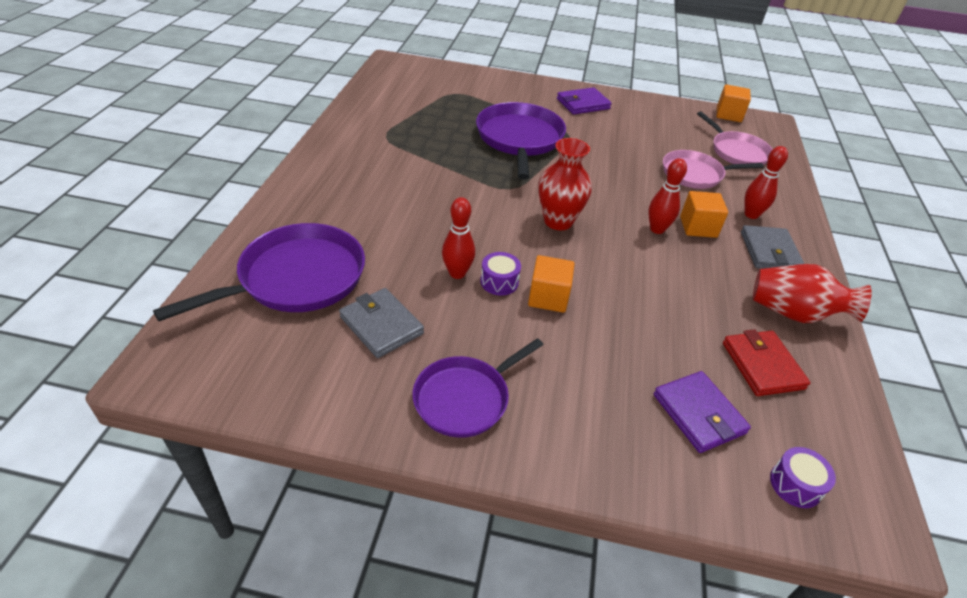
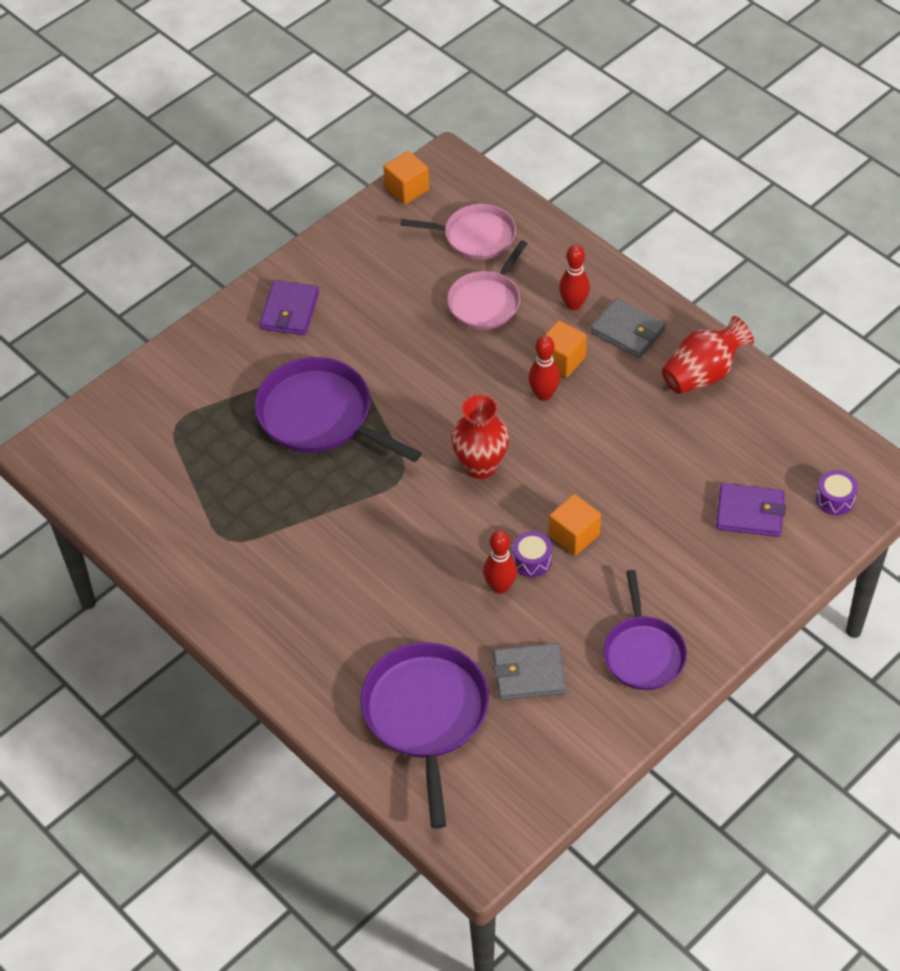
camera: 50 degrees left, 10 degrees up
(762, 365) = (736, 438): red wallet -> none

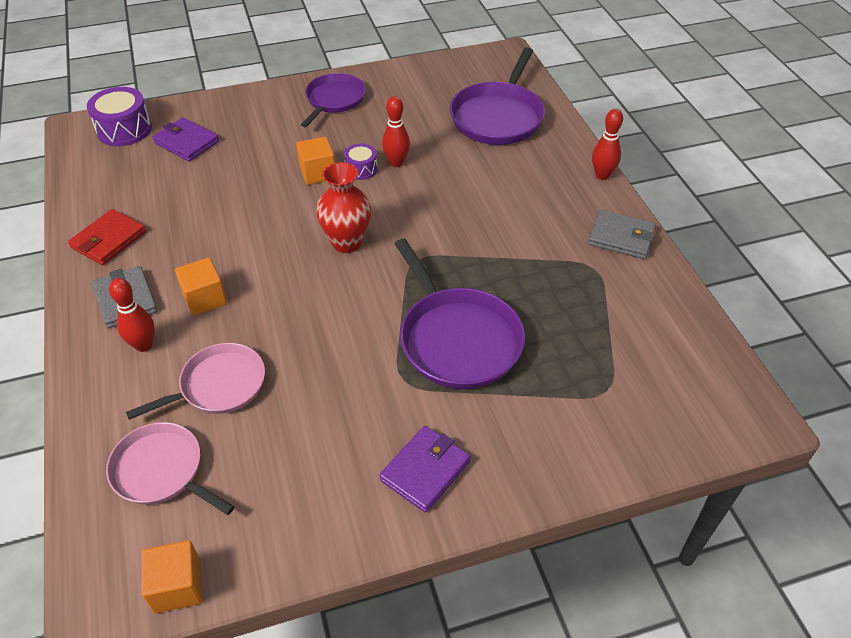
camera: 155 degrees left, 5 degrees down
(529, 674) = (415, 114): grey wallet -> grey wallet (621, 237)
(544, 394) = (247, 276): red bowling pin -> red bowling pin (602, 175)
(703, 374) = (108, 240): red vase -> red wallet
(835, 499) = (124, 130): purple drum -> purple drum, size x1.74

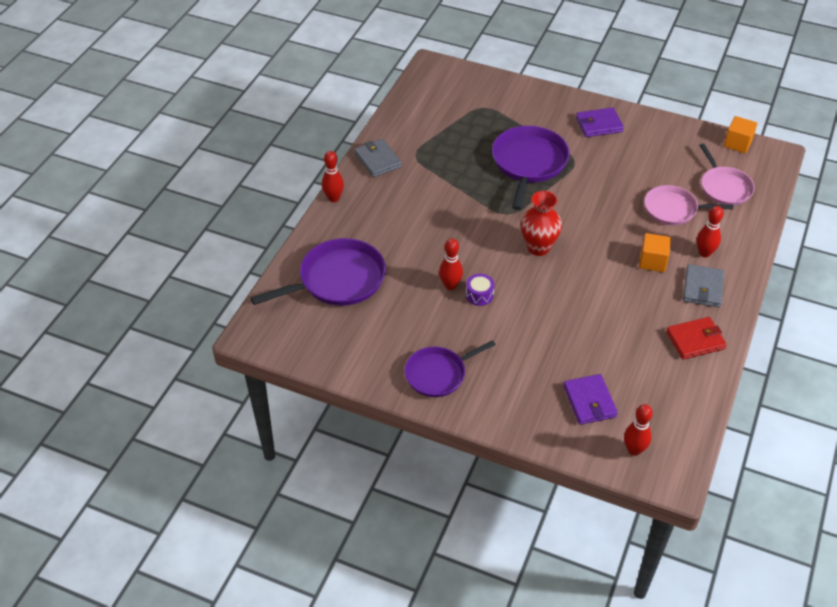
camera: 140 degrees left, 0 degrees up
(124, 130) = (634, 450): purple drum -> red bowling pin
(318, 173) = (512, 310): orange cube -> none

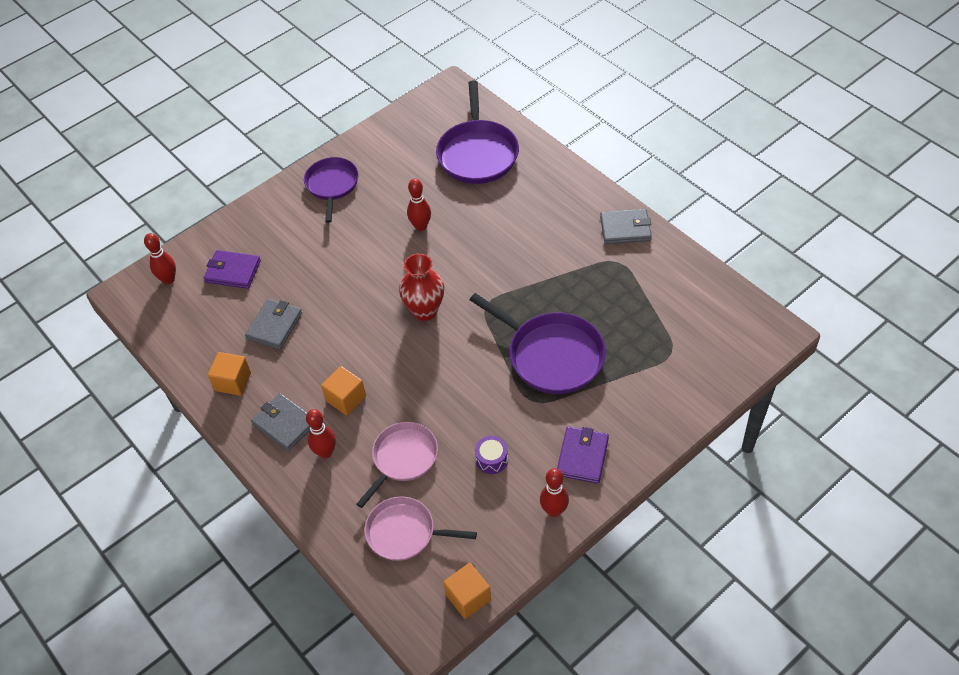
camera: 120 degrees right, 5 degrees up
(333, 198) = (586, 179): red bowling pin -> red bowling pin (554, 510)
(479, 295) = (396, 243): purple drum -> purple drum (492, 459)
(623, 339) = (274, 326): none -> grey wallet
(695, 340) = (233, 382): red wallet -> orange cube

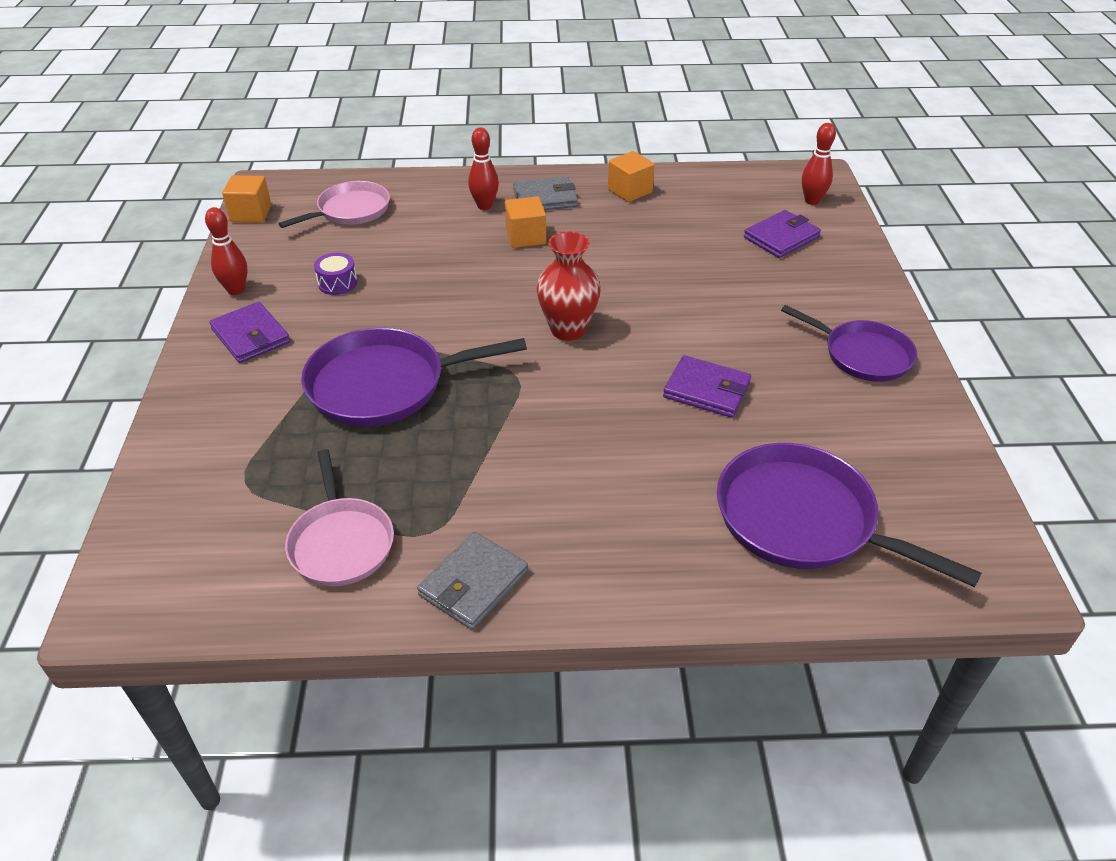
camera: 125 degrees right, 10 degrees down
(274, 326) = (671, 234): grey wallet -> none
(403, 458) = (417, 239): pink pan -> pink pan (341, 543)
(421, 226) = (706, 390): red bowling pin -> purple wallet

